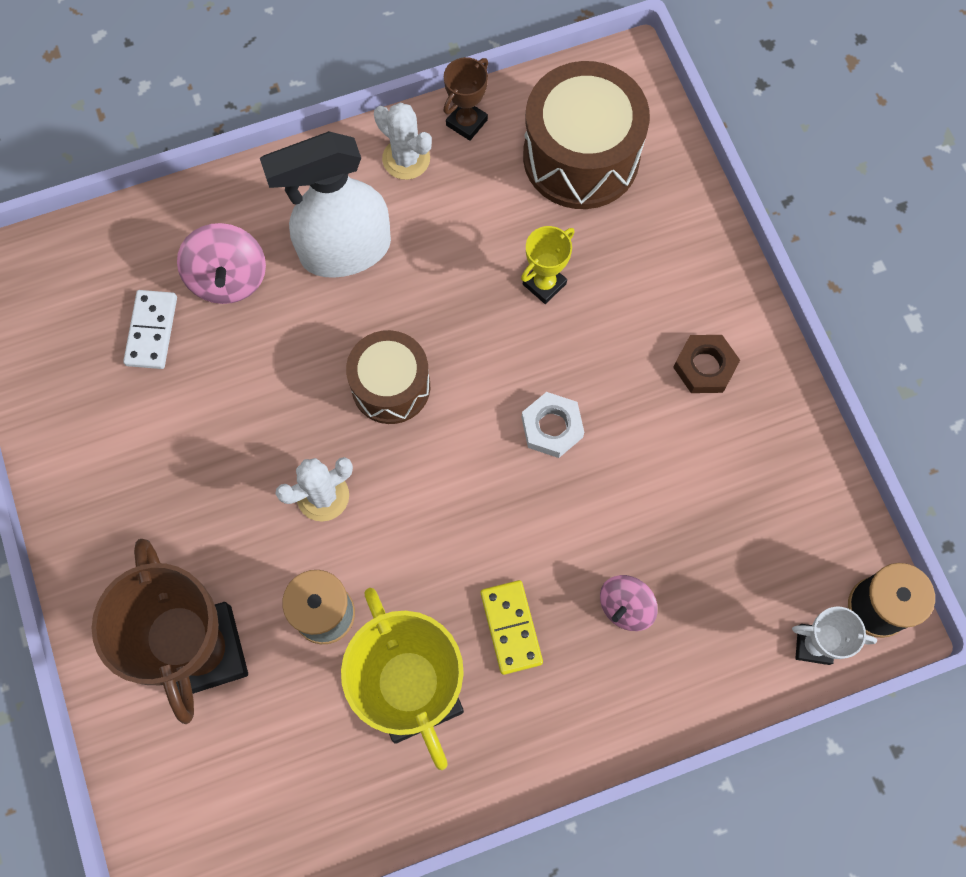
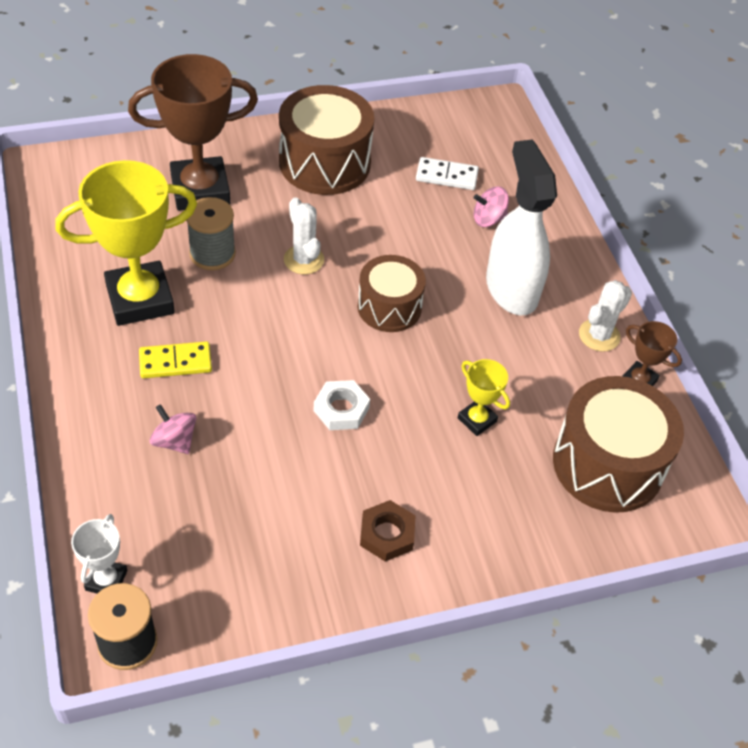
camera: 90 degrees right, 20 degrees down
(136, 489) = (324, 162): none -> brown drum
(228, 278) = (488, 219): pink spinning top -> pink spinning top, size x0.66

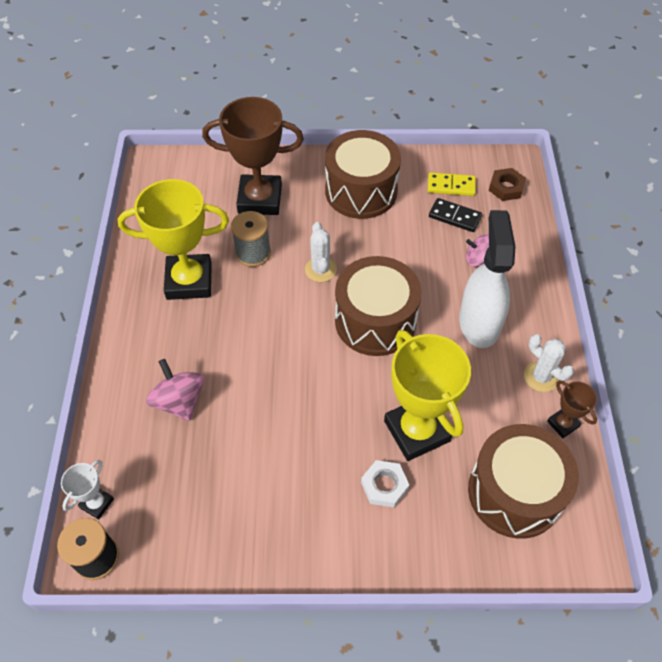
camera: 20 degrees right, 5 degrees up
(174, 441) = (179, 401): pink spinning top -> pink spinning top, size x1.51
(175, 362) = (199, 337): yellow domino -> yellow domino (451, 186)
(341, 409) = (312, 400): white nut -> white nut (384, 486)
(387, 534) = (316, 513): brown nut -> brown nut (506, 187)
(389, 307) = (375, 321): brown drum -> brown drum, size x1.58
(446, 176) = (454, 217): white domino -> black domino
(477, 420) = (417, 431): yellow trophy -> yellow trophy, size x2.13
(599, 335) = (541, 377): white cactus -> white cactus turned 75 degrees clockwise

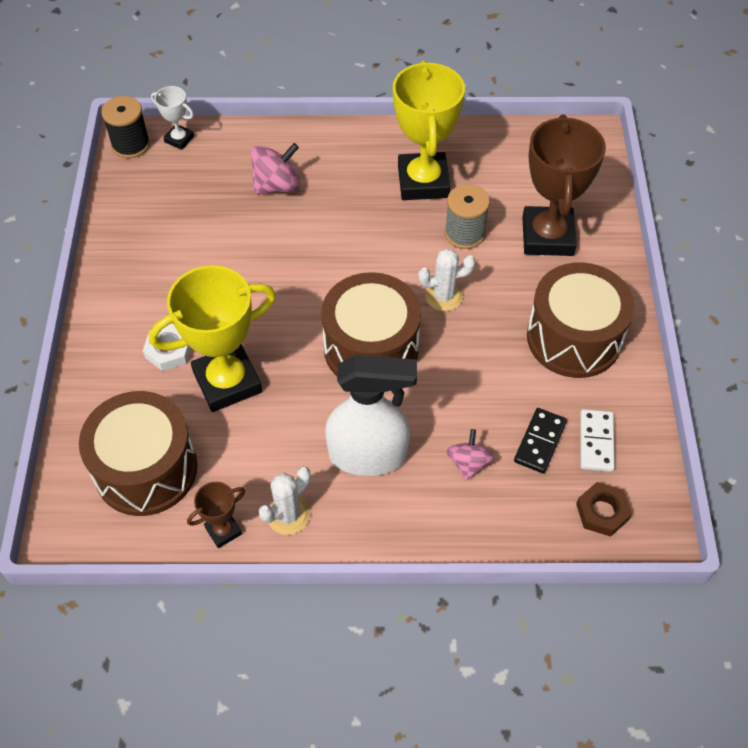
camera: 90 degrees right, 0 degrees up
(451, 186) = (596, 442): yellow domino -> white domino

